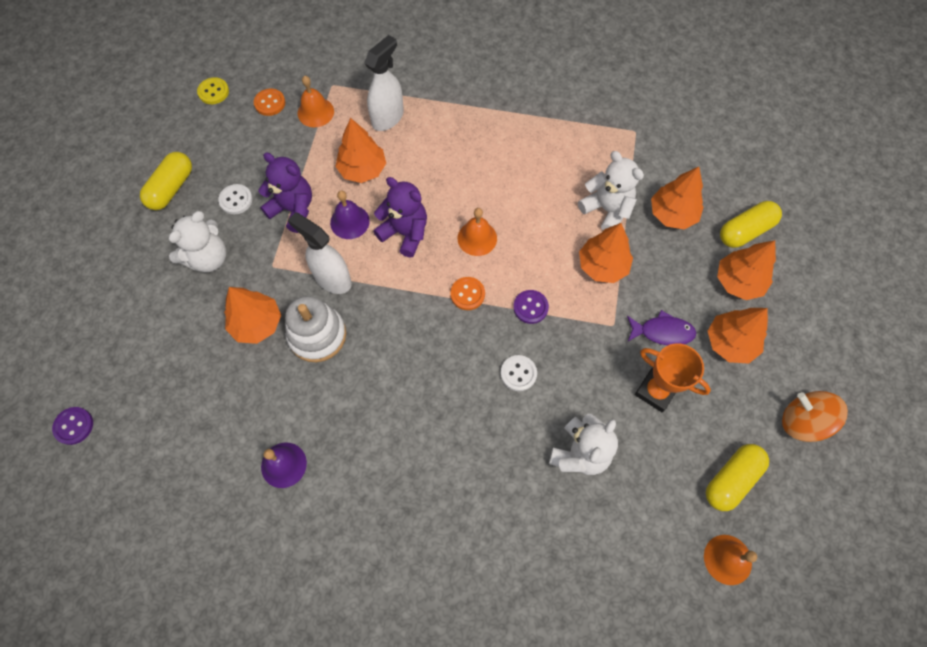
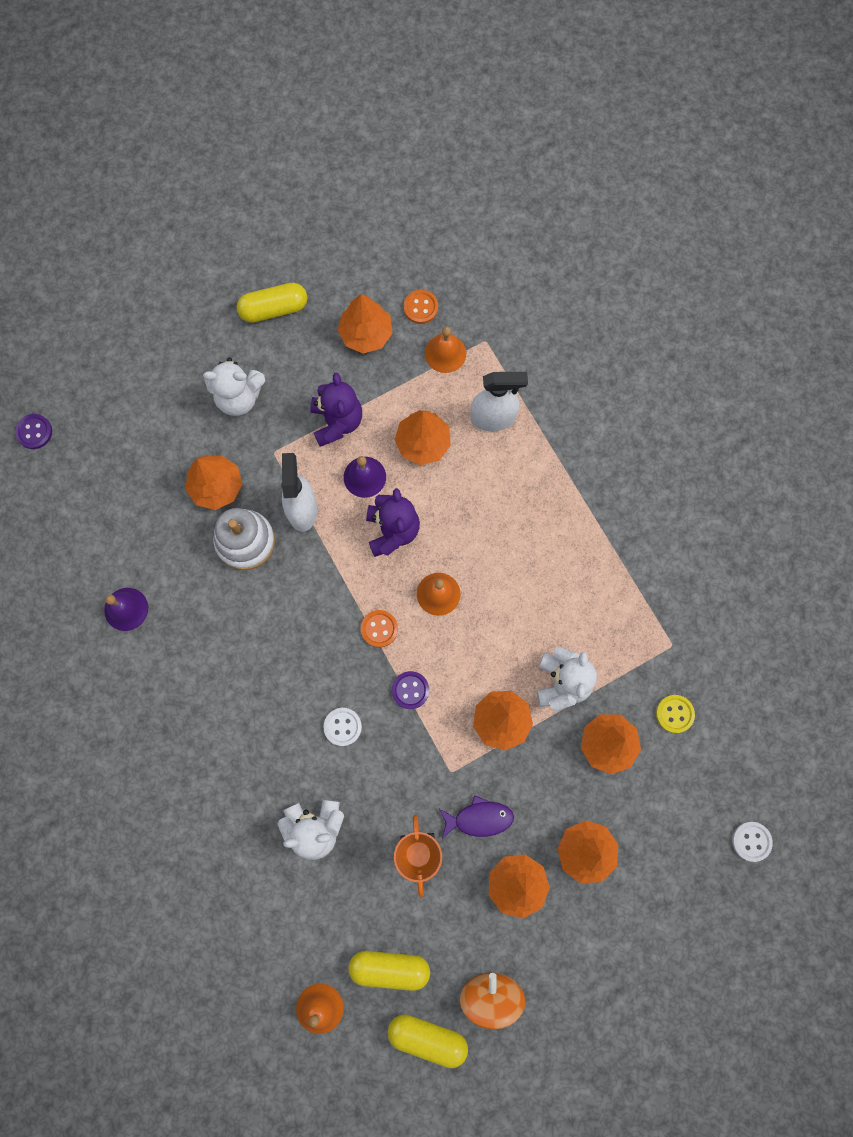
camera: 50 degrees right, 10 degrees up
(213, 92) = (391, 252): yellow button -> yellow button (674, 714)
(236, 200) = (307, 369): white button -> white button (751, 841)
(252, 147) = (366, 334): none -> orange tree
(662, 332) = (479, 818): purple fish -> purple fish turned 60 degrees counterclockwise
(745, 231) = (646, 822): yellow capsule -> yellow capsule (427, 1037)

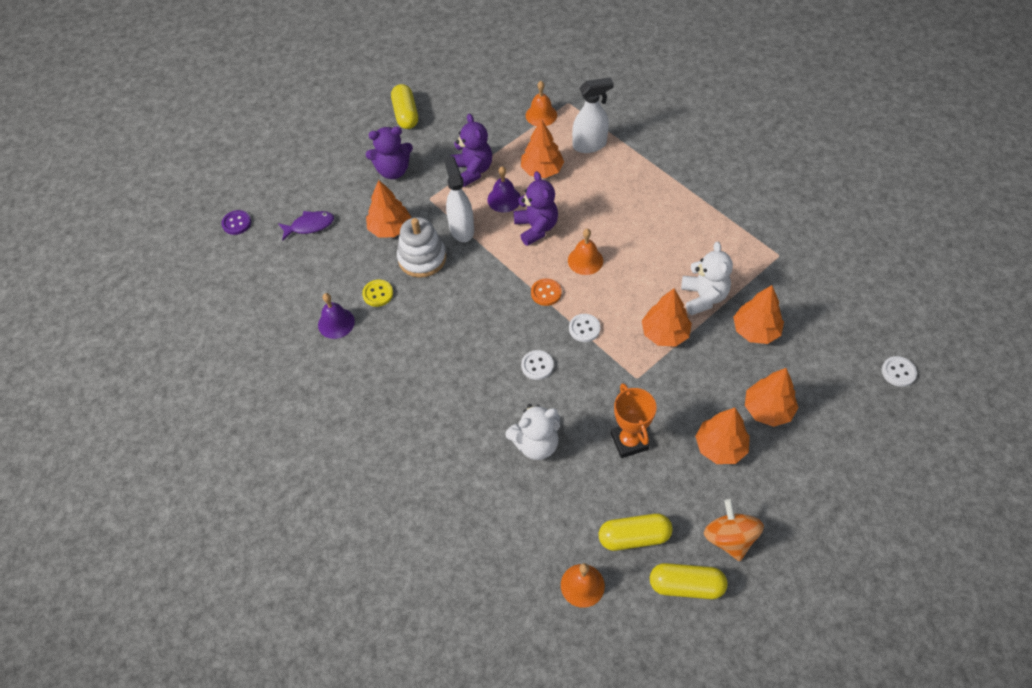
camera: 10 degrees left, 20 degrees down
(239, 397) = (393, 170): white teddy bear -> purple teddy bear
(274, 309) = (406, 114): yellow capsule -> yellow capsule turned 75 degrees counterclockwise
(366, 334) = (479, 115): orange tree -> none
(410, 690) = (584, 328): purple button -> white button
(420, 307) = (514, 93): orange button -> none
(479, 818) = (671, 406): purple fish -> purple fish (310, 226)
(674, 714) = (800, 299): yellow button -> yellow button (378, 294)

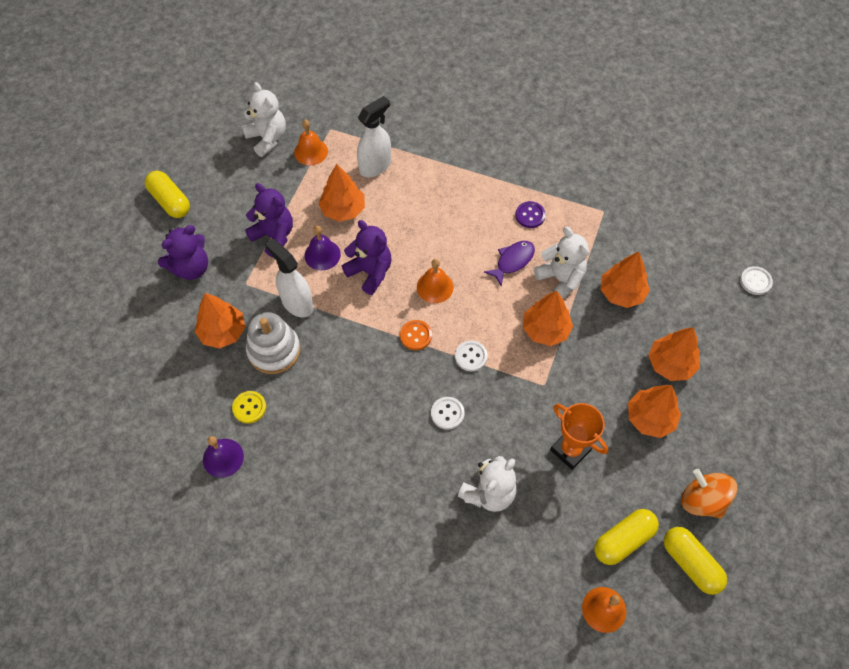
camera: 30 degrees left, 5 degrees up
(236, 223) = (50, 394): purple button -> purple button (530, 215)
(310, 226) = (134, 364): purple fish -> purple fish (512, 261)
(511, 93) = (267, 138): none -> white teddy bear
(686, 585) = (690, 563): yellow capsule -> yellow capsule turned 75 degrees clockwise

